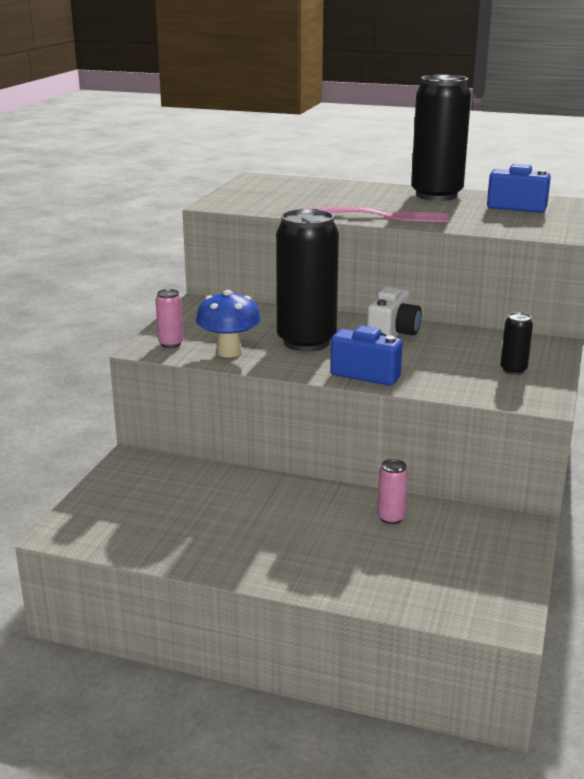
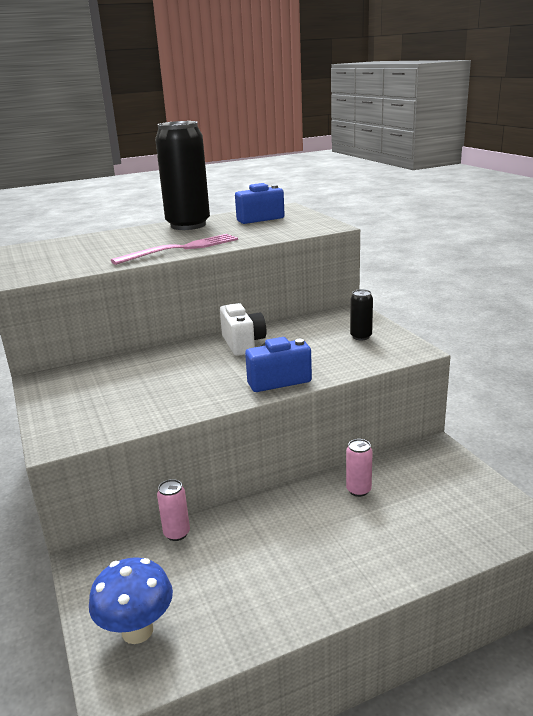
camera: 40 degrees left, 0 degrees up
(171, 344) = (73, 427): pink can -> pink can (177, 533)
(229, 352) = (140, 411): blue mushroom -> blue mushroom (137, 630)
(306, 342) = (190, 375): black can -> none

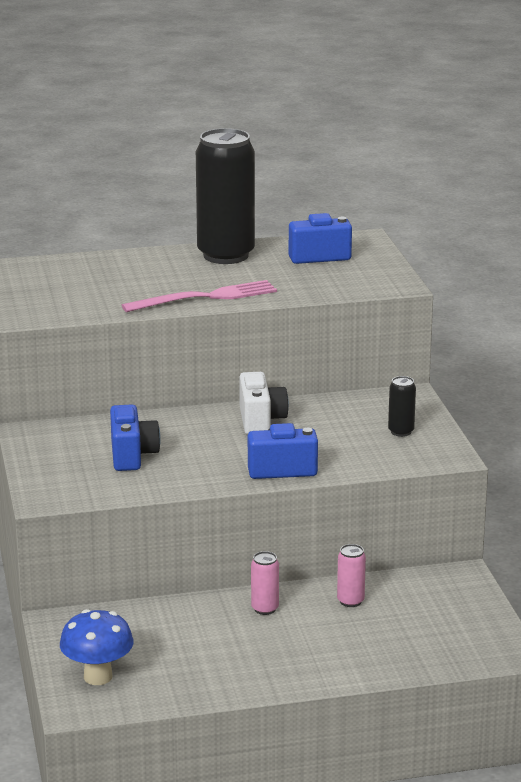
camera: 10 degrees right, 0 degrees up
(139, 387) = (132, 456): none -> blue camera
(177, 533) = (149, 611): pink can -> pink can (265, 609)

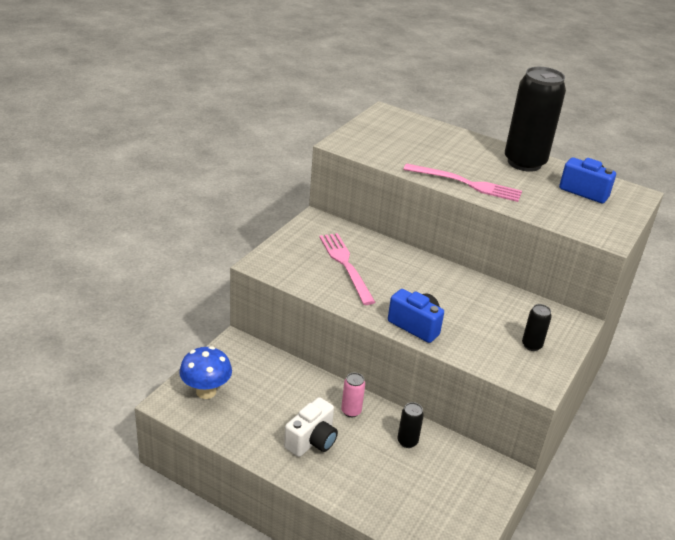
camera: 40 degrees right, 10 degrees up
(132, 456) = (346, 265): blue camera -> pink fork
(261, 421) = (452, 285): white camera -> white camera (312, 441)
(350, 601) = (407, 441): pink can -> black can

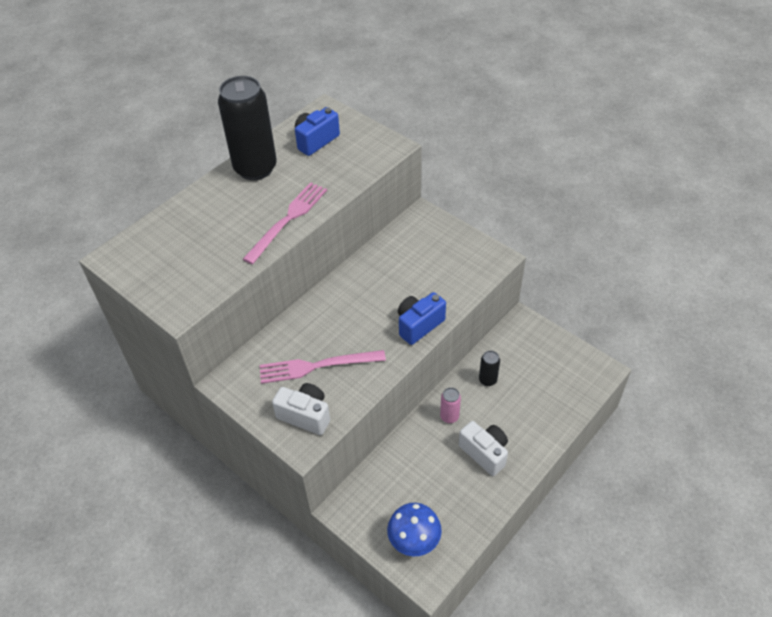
camera: 75 degrees left, 15 degrees up
(290, 263) = (305, 415): none -> white camera
(531, 345) = (450, 250): black can -> none

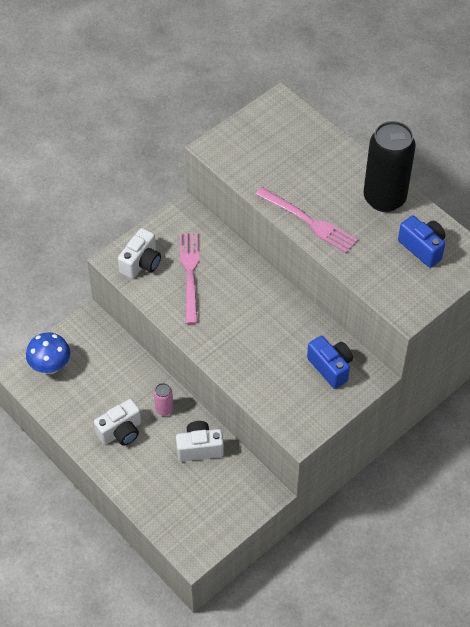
camera: 95 degrees right, 5 degrees up
(419, 325) = (222, 354): blue camera -> blue camera (330, 367)
(487, 380) = (199, 448): black can -> white camera

